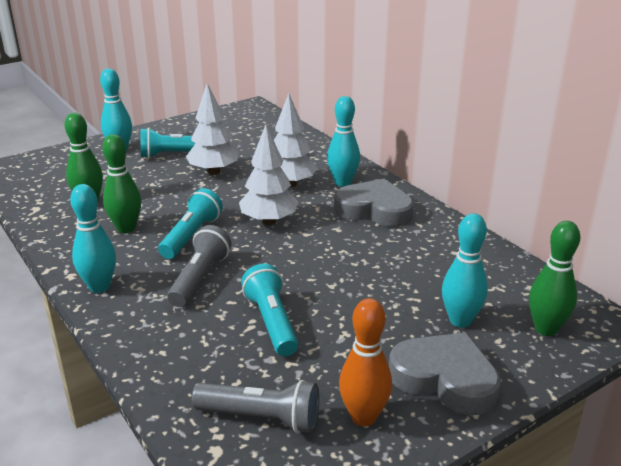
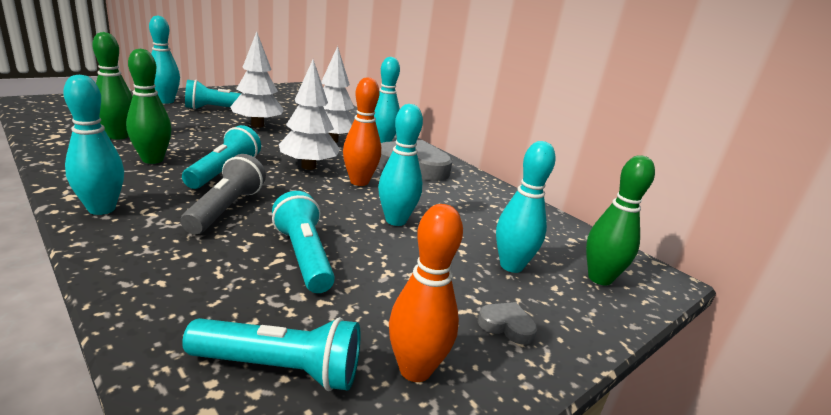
camera: 10 degrees left, 5 degrees down
(261, 418) = (279, 369): grey flashlight -> turquoise flashlight
(319, 235) = (359, 182): none -> orange bowling pin
(354, 278) = (396, 220): none -> turquoise bowling pin
(445, 379) = (506, 326): grey heart -> grey heart, size x0.45

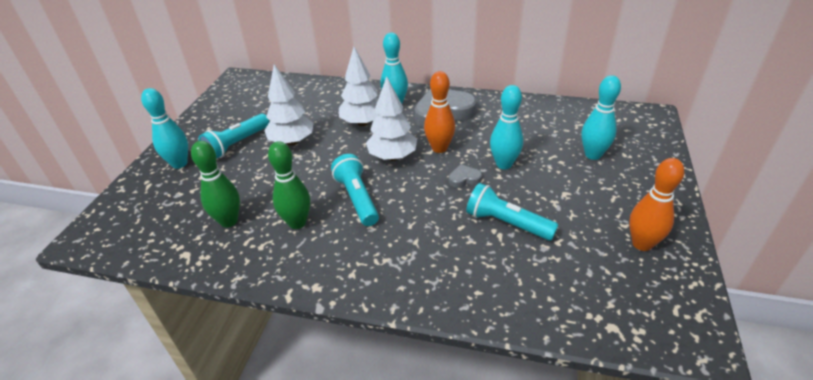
camera: 30 degrees left, 15 degrees up
(101, 209) = (354, 279): turquoise bowling pin -> none
(226, 209) = (415, 225): grey flashlight -> none
(279, 369) = (600, 287): turquoise flashlight -> none
(506, 326) = (638, 193): grey heart -> grey heart (464, 179)
(599, 278) = (632, 134): green bowling pin -> none

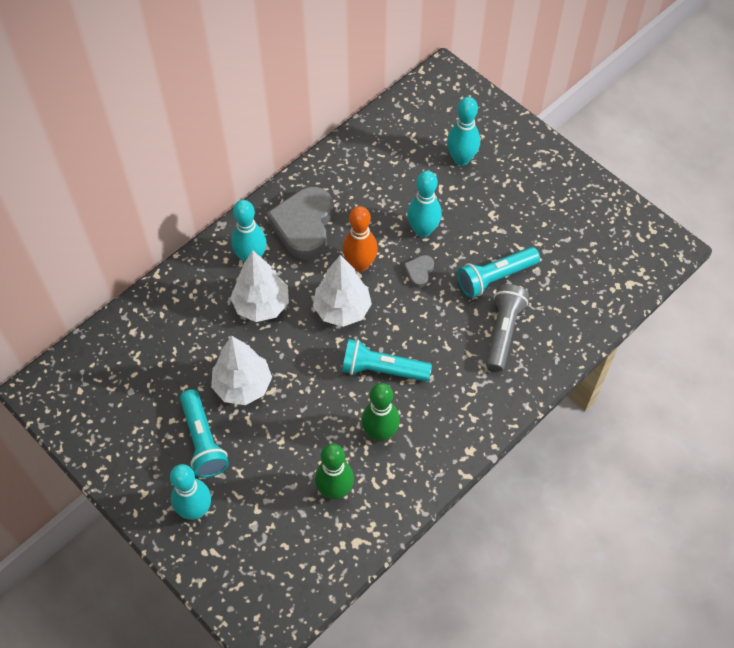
camera: 60 degrees left, 20 degrees up
(457, 253) = (503, 332): none -> grey flashlight
(642, 244) = (576, 209): orange bowling pin -> none

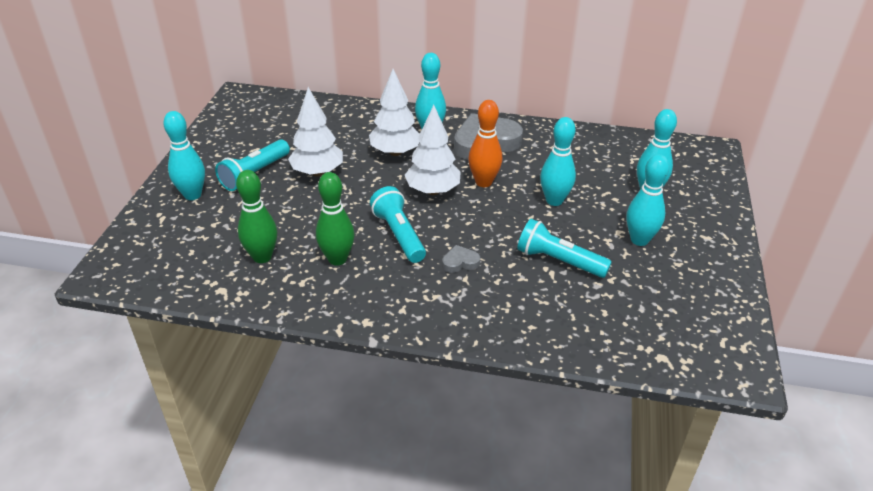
camera: 55 degrees right, 20 degrees down
(419, 272) = (512, 215): grey heart -> grey heart (460, 262)
(503, 332) = (509, 290): grey flashlight -> none
(510, 208) = (639, 240): none -> turquoise bowling pin

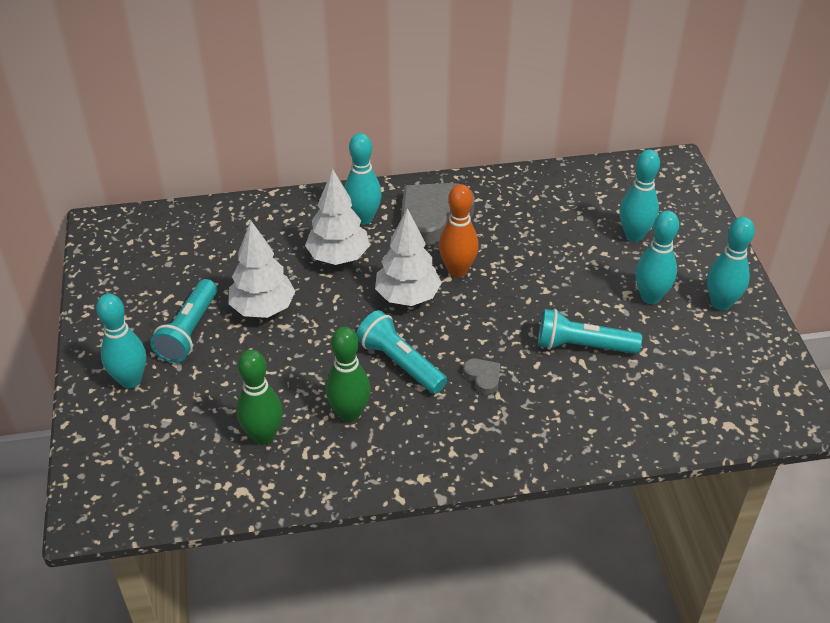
camera: 20 degrees left, 5 degrees up
(460, 262) = (483, 377): grey heart -> grey heart turned 90 degrees clockwise
(554, 200) = (543, 273): turquoise bowling pin -> turquoise bowling pin (721, 303)

